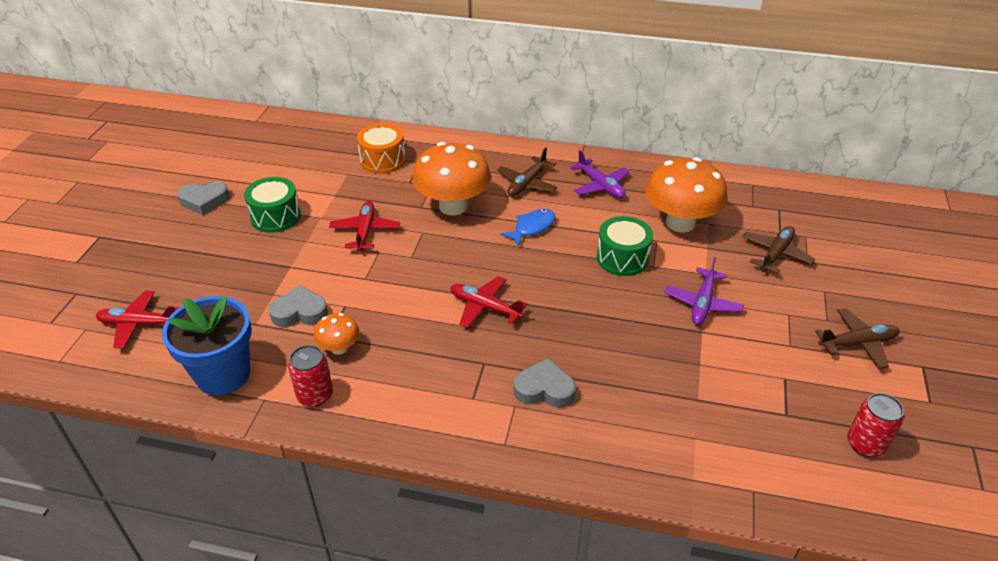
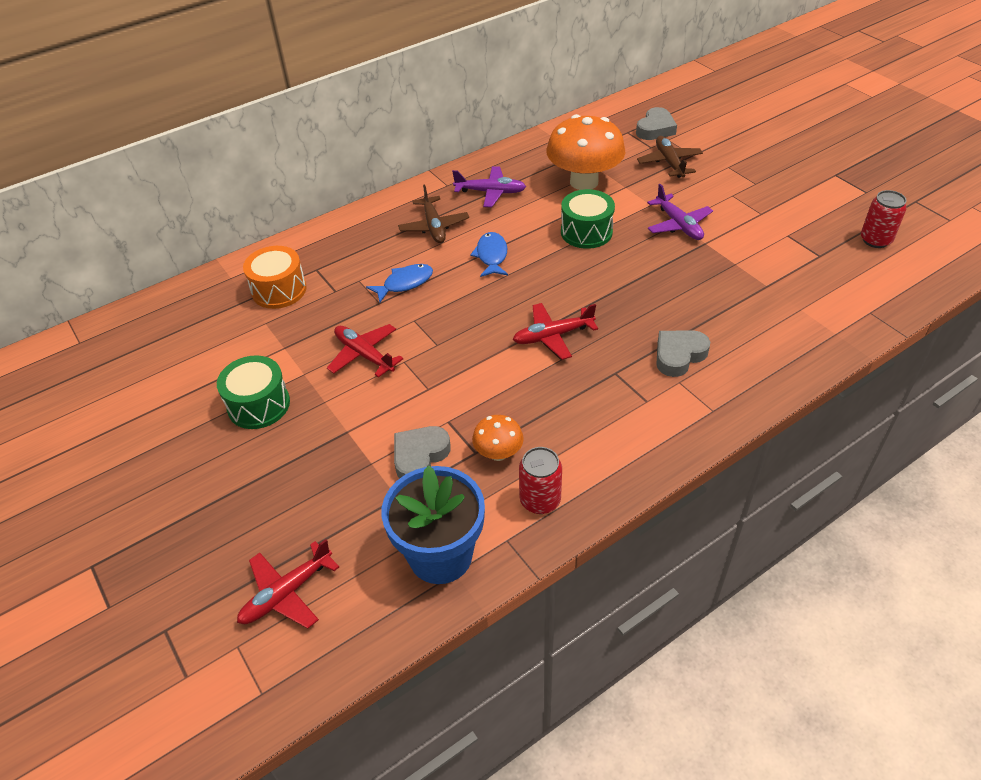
camera: 45 degrees left, 5 degrees up
(204, 201) = (156, 447): grey heart -> grey heart (655, 129)
(453, 206) = (405, 283): orange mushroom -> blue fish
(858, 343) = (789, 185): brown plane -> none

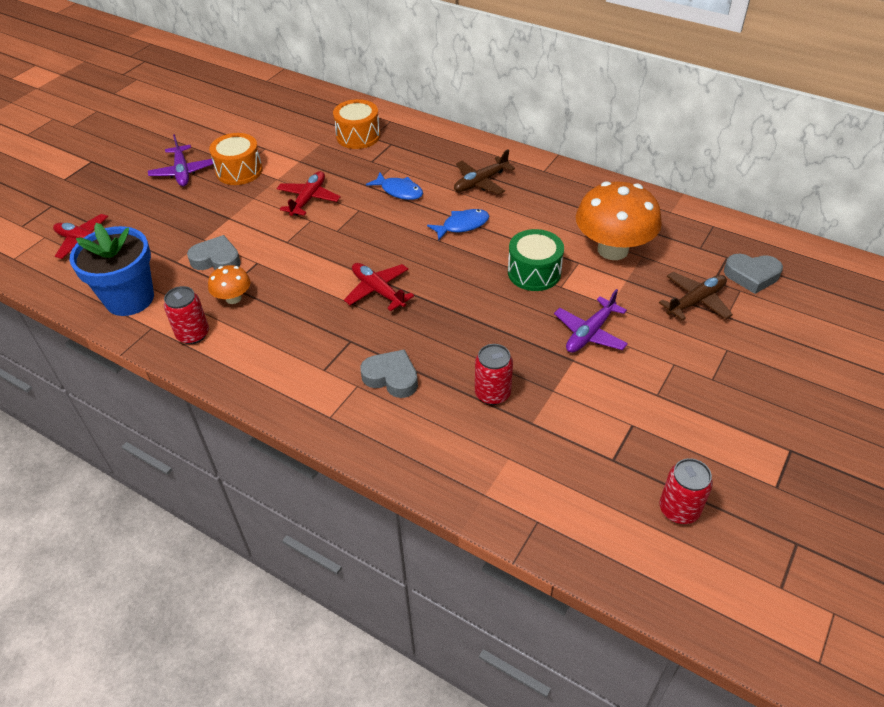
camera: 65 degrees right, 0 degrees up
(259, 405) = (239, 171): green drum -> orange drum
(491, 192) = (552, 198): purple plane -> purple plane (182, 172)
(725, 298) = (492, 393): none -> red can

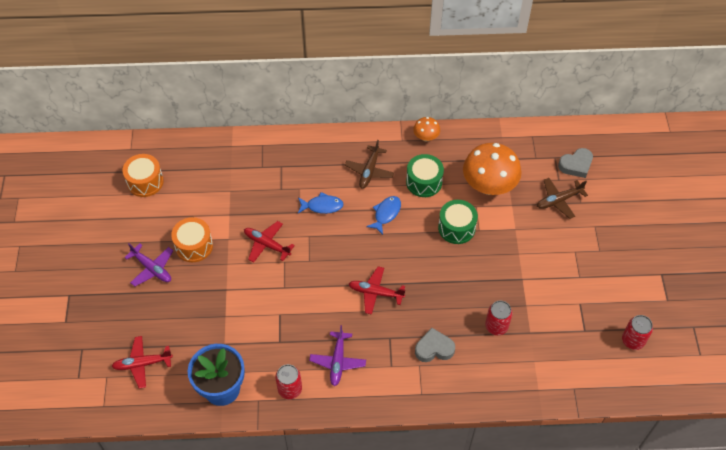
camera: 35 degrees left, 10 degrees up
(216, 260) = (250, 327): grey heart -> none
(233, 298) = (290, 349): orange mushroom -> orange mushroom (426, 137)
(308, 199) = (266, 244): red plane -> red plane turned 45 degrees counterclockwise
(358, 136) = (251, 170): orange drum -> orange drum (145, 182)
(534, 215) = (424, 182): none -> green drum
(590, 333) = (518, 255): purple plane -> purple plane (338, 361)
(696, 301) = (558, 200): brown plane -> brown plane turned 135 degrees counterclockwise

